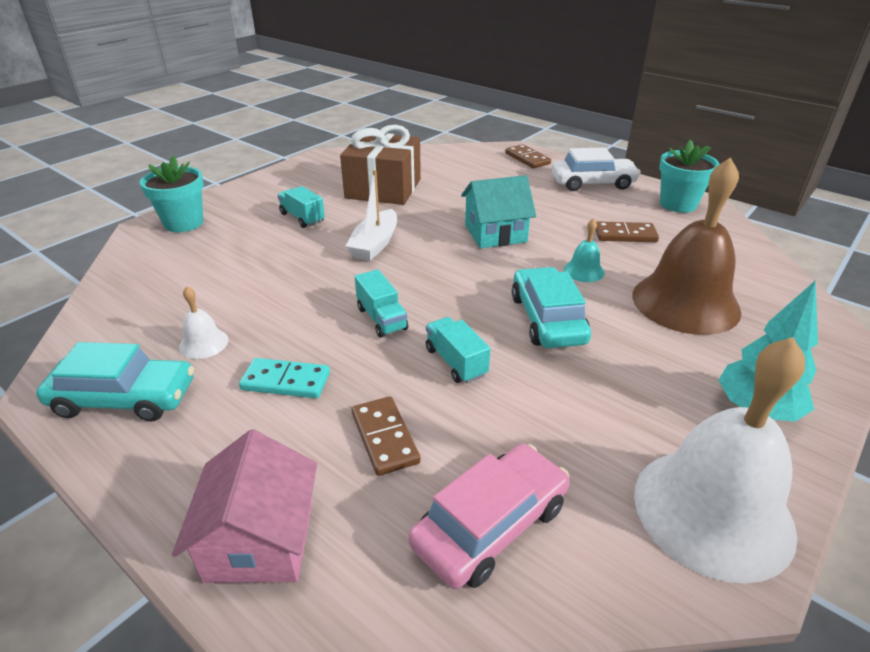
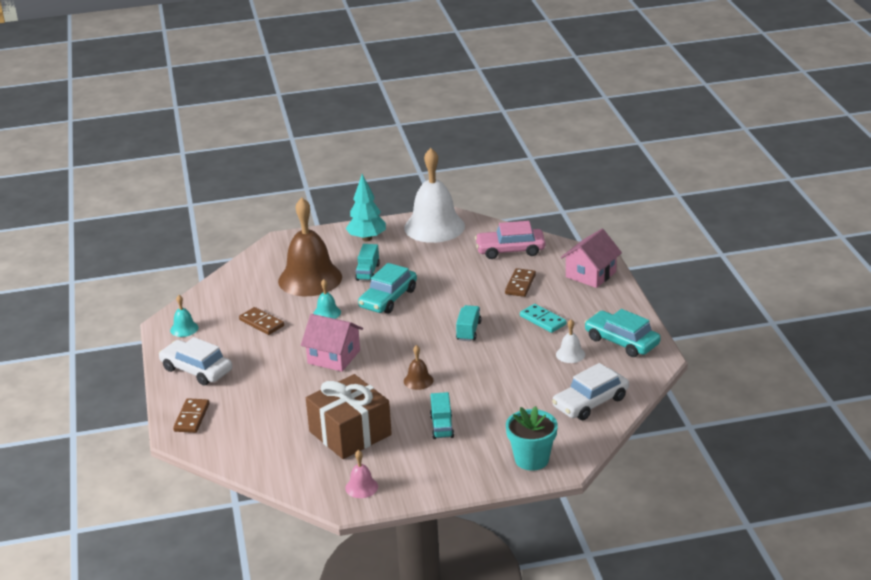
camera: 140 degrees left, 5 degrees down
(141, 293) = (590, 402): none -> white car
(326, 165) = (361, 487): none -> pink bell
(375, 244) = (418, 380): white boat -> brown bell
(456, 362) = (458, 298): turquoise truck -> turquoise truck (368, 272)
(495, 233) = (334, 357): turquoise house -> pink house
(678, 204) = (184, 329): turquoise flower pot -> turquoise bell

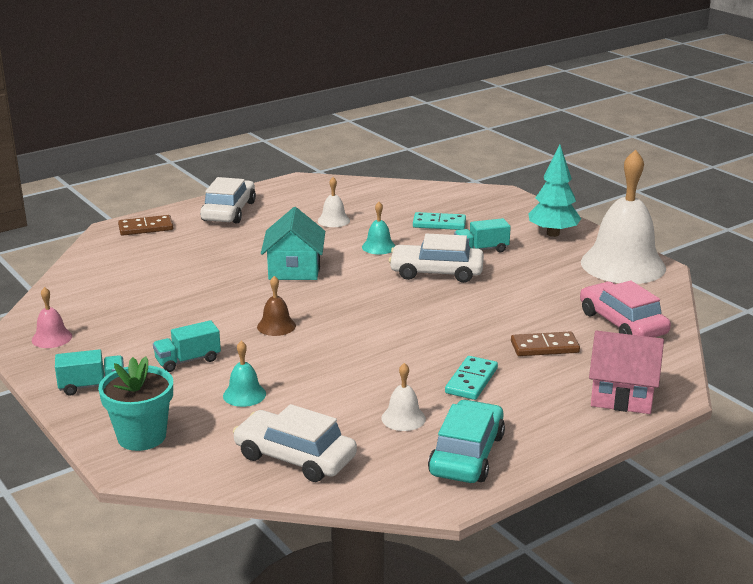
camera: 65 degrees right, 5 degrees down
(184, 329) = (297, 190): turquoise bell -> turquoise bell (244, 394)
(261, 323) = (333, 220): brown domino -> white bell
(310, 279) = (439, 224): brown bell -> turquoise domino
(334, 357) = (294, 269): pink house -> turquoise house
(350, 433) = (151, 310): brown gift -> none
(388, 298) = (436, 272): turquoise car -> white car
(468, 331) = (405, 335): turquoise truck -> turquoise truck (92, 386)

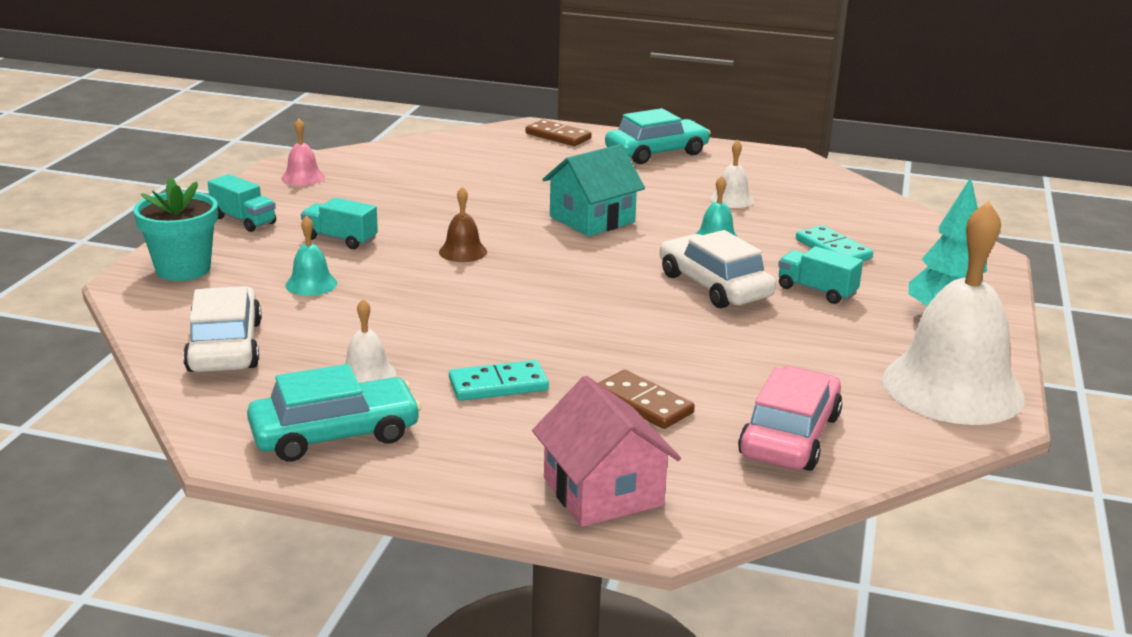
camera: 50 degrees right, 0 degrees up
(229, 211) = (656, 153): white car -> turquoise car

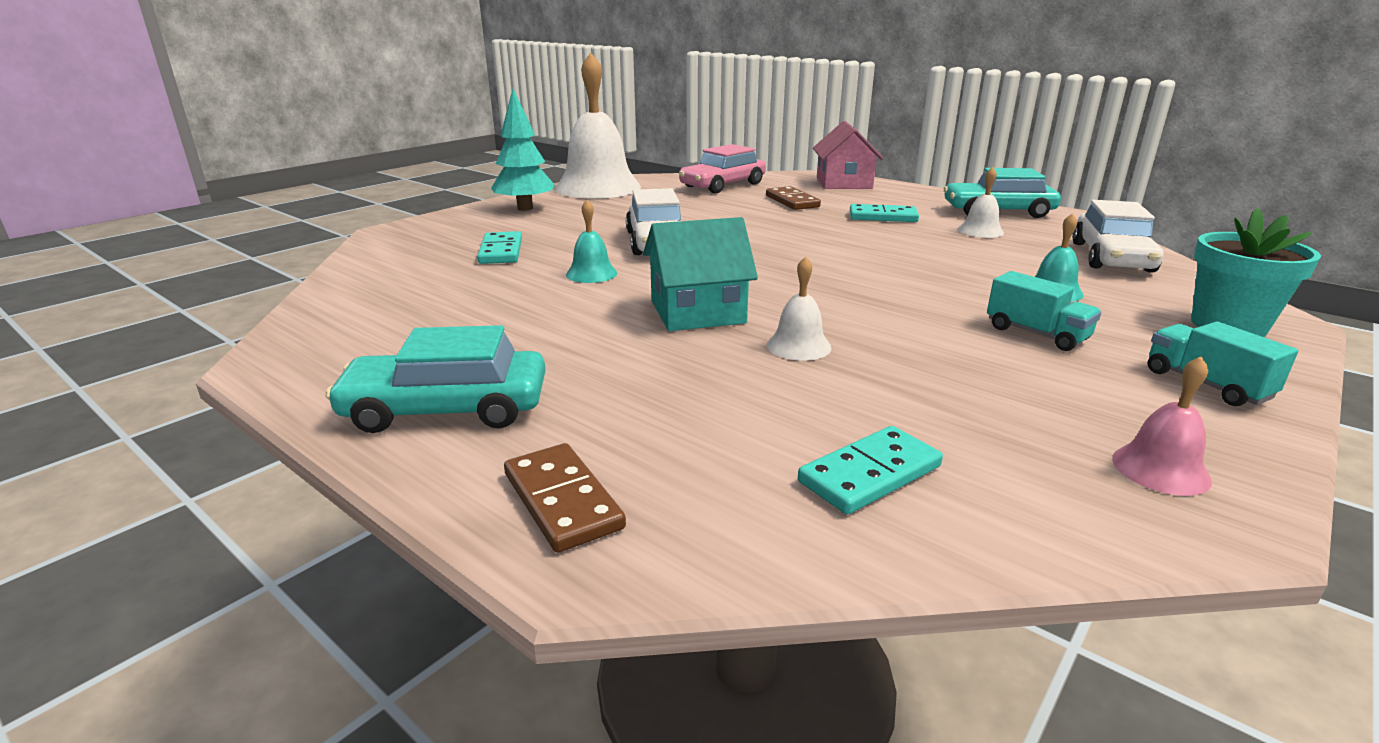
camera: 155 degrees left, 0 degrees up
(438, 159) = (869, 474): none -> turquoise domino
(463, 252) = (878, 299): brown bell -> none
(732, 199) = (493, 310): white bell -> white bell (798, 346)
(816, 291) = (581, 230): turquoise truck -> none

